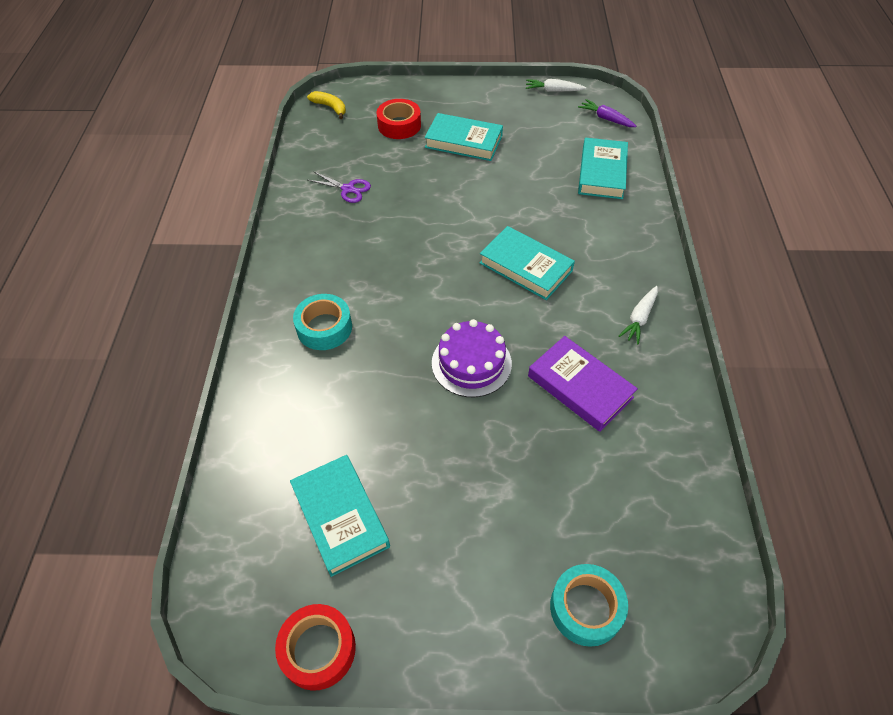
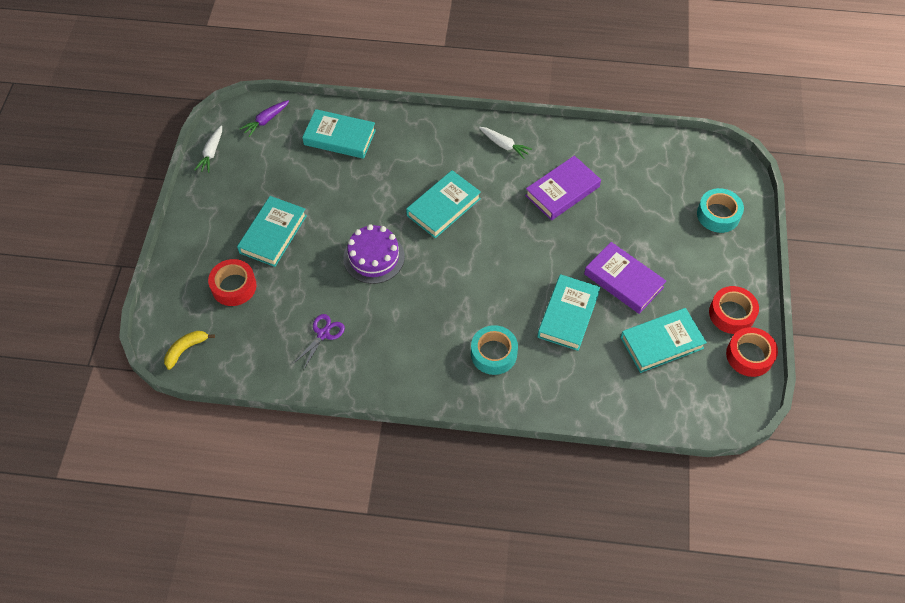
camera: 85 degrees left, 5 degrees up
(381, 401) = (568, 315): none -> turquoise book
(394, 623) = (731, 314): none -> red tape
(441, 466) = (623, 280): none -> purple book
(471, 363) = (537, 254): purple cake -> purple cake (374, 257)

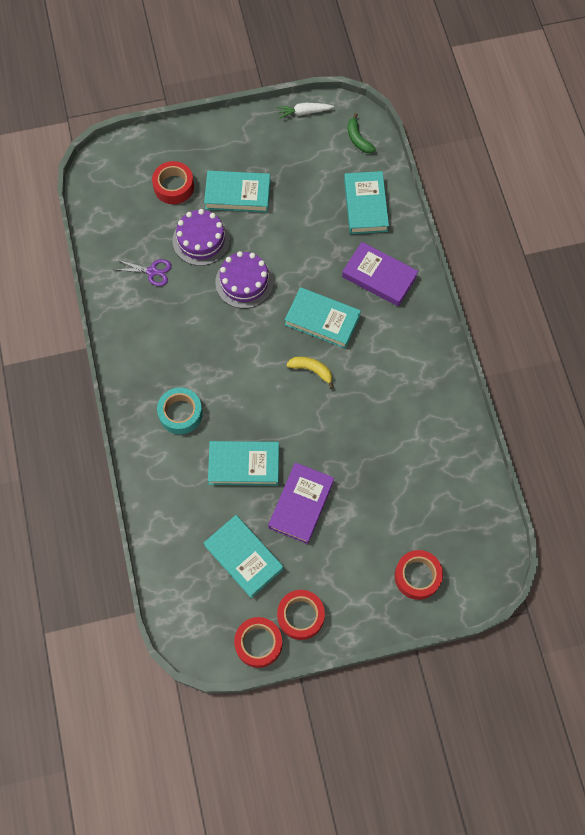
camera: 70 degrees right, 10 degrees up
(186, 349) = (102, 177): yellow banana -> yellow banana (312, 370)
(266, 121) = (358, 139): purple carrot -> green banana
(308, 280) = (201, 240): none -> purple cake
(504, 145) = (419, 349): white carrot -> none
(562, 191) = (385, 419): purple book -> purple book (379, 276)
(718, 215) = (417, 576): turquoise tape -> red tape

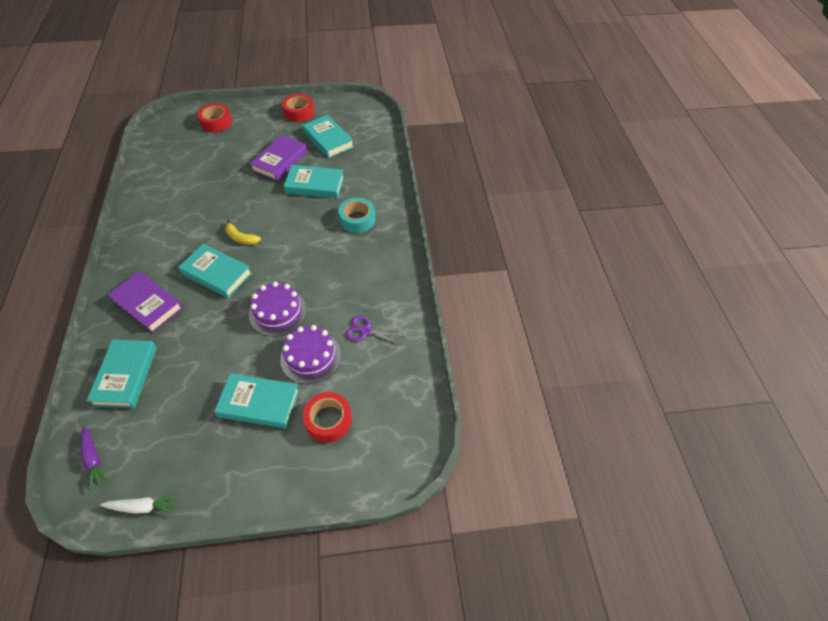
camera: 175 degrees left, 15 degrees down
(258, 643) = (329, 104): red tape -> none
(358, 139) = (94, 459): green banana -> purple carrot

